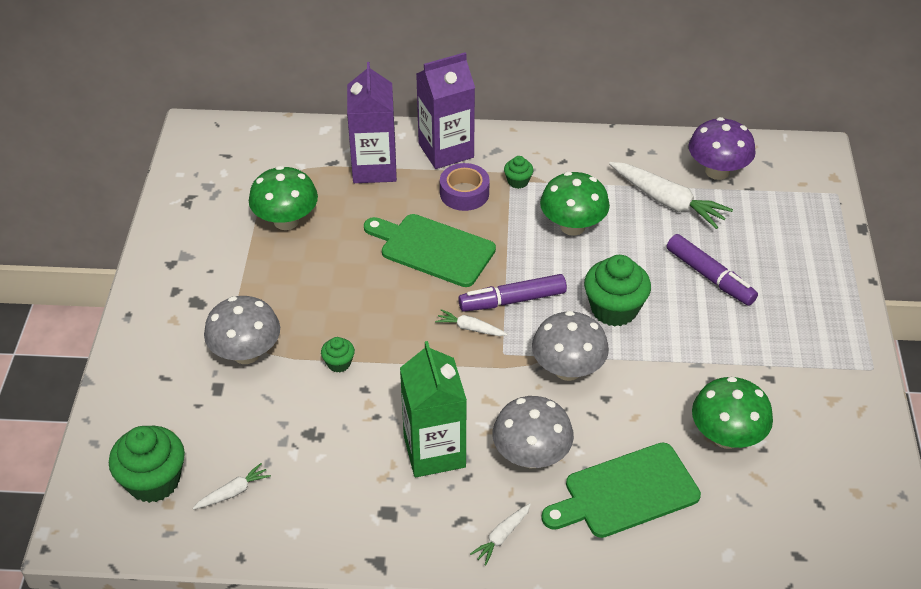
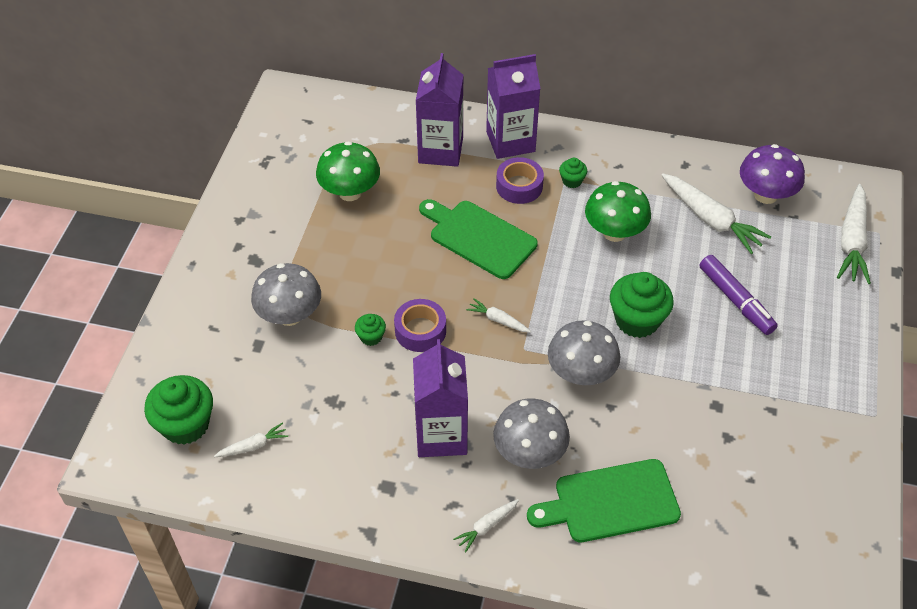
camera: 10 degrees right, 5 degrees up
(390, 350) = (420, 330): none -> purple tape
(434, 451) = (441, 435): green carton -> purple carton
(512, 300) = (542, 298): purple marker -> none
(726, 436) = (718, 462): green mushroom -> none
(812, 205) = (852, 241): none -> white carrot

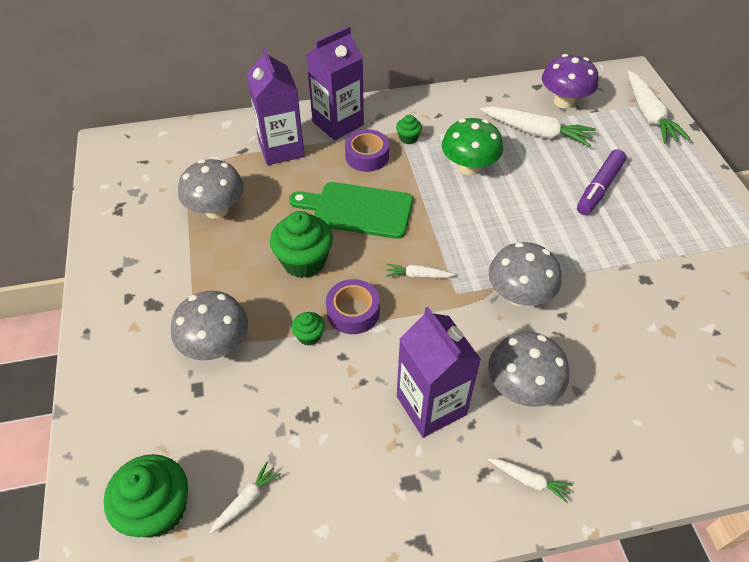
camera: 25 degrees left, 0 degrees up
(350, 192) = (216, 210): green mushroom -> grey mushroom
(486, 526) = (529, 480): white carrot -> white carrot turned 90 degrees counterclockwise
(610, 502) = (621, 404): green cutting board -> none
(637, 320) = (534, 232): green cupcake -> green cupcake (304, 261)
(735, 300) = (599, 188): purple marker -> purple marker turned 90 degrees clockwise

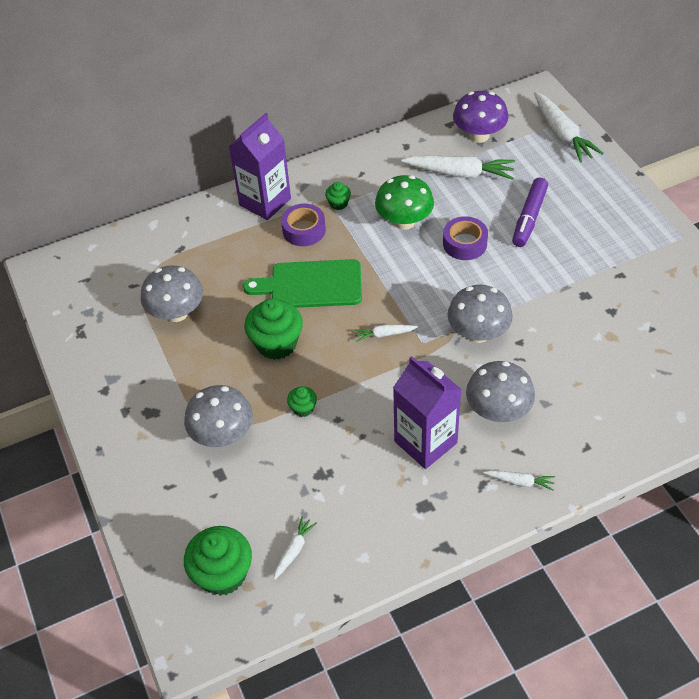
camera: 10 degrees left, 0 degrees up
(281, 149) = (218, 239): purple carton -> none
(353, 312) = (335, 379): purple tape -> purple tape (464, 243)

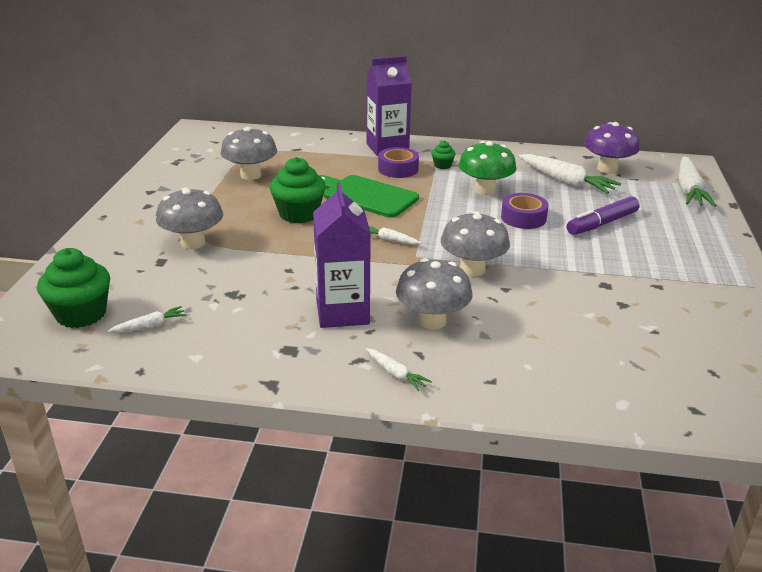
camera: 30 degrees right, 20 degrees down
(303, 408) = (270, 253): green cupcake -> none

